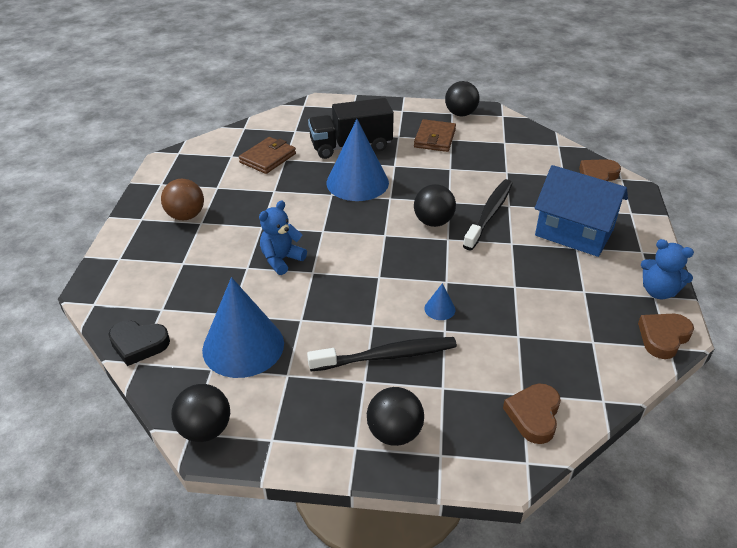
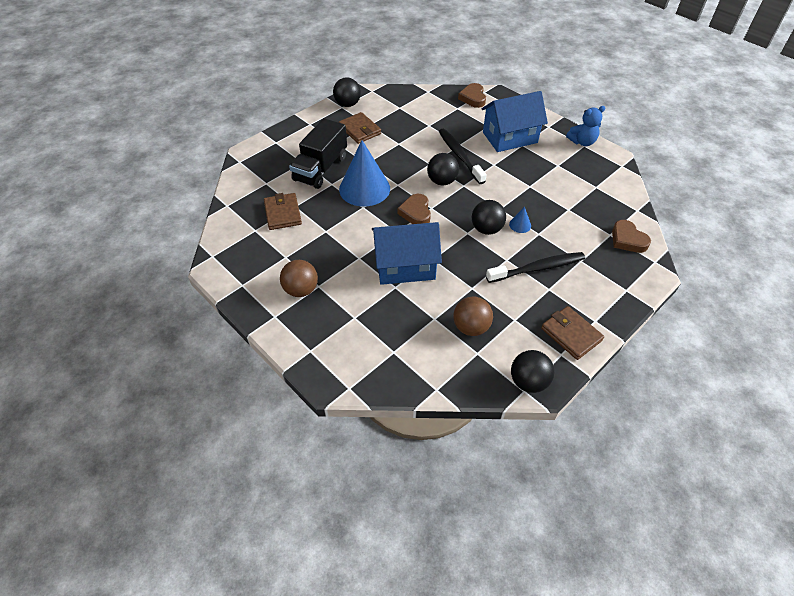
camera: 50 degrees left, 10 degrees up
(139, 344) = (419, 380): black heart -> none
(243, 346) = (471, 327): blue cone -> brown ball
(281, 260) = (405, 266): blue teddy bear -> blue house
(310, 434) = (571, 334): none -> brown wallet
(386, 356) = (537, 268): black toothbrush -> black toothbrush turned 45 degrees clockwise
(394, 433) = (598, 299): black ball -> black ball (486, 229)
(663, 337) = (614, 163): brown heart -> brown heart (416, 212)

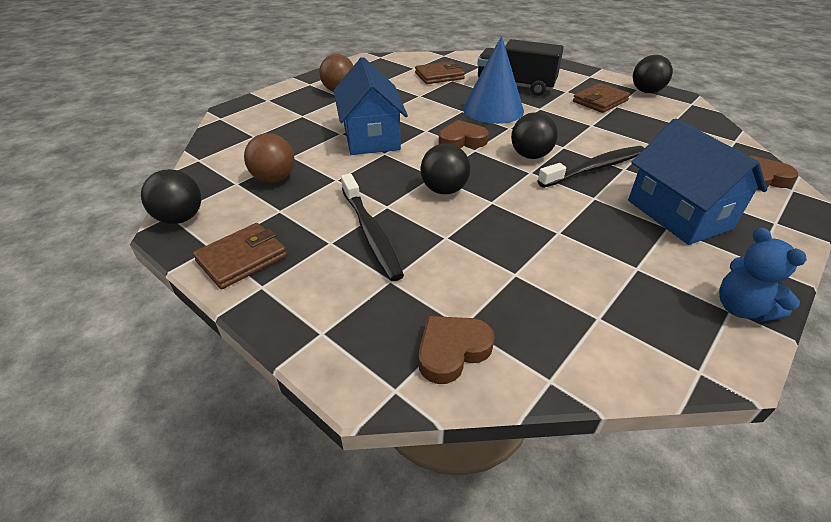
camera: 85 degrees right, 10 degrees down
(520, 225) = (460, 219): blue cone -> none

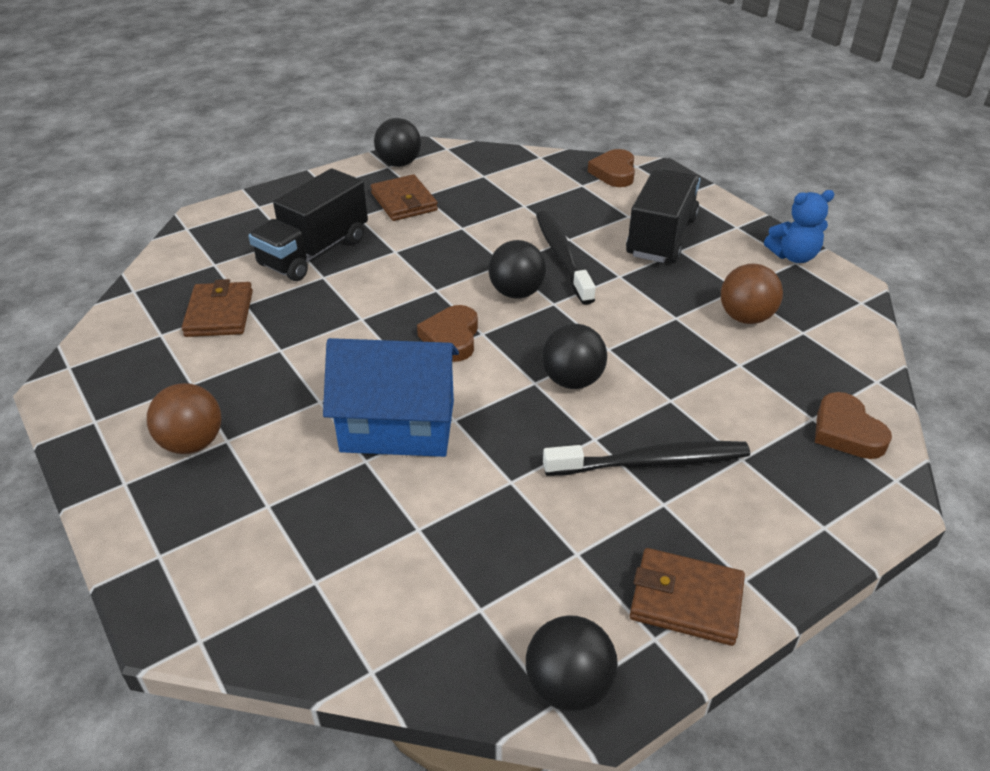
camera: 75 degrees left, 0 degrees up
(242, 258) = (686, 600): brown wallet -> brown wallet turned 45 degrees counterclockwise
(274, 179) = (484, 556): brown ball -> brown ball (745, 317)
(493, 109) = (376, 290): blue cone -> none
(678, 214) = (661, 237): blue house -> black truck

